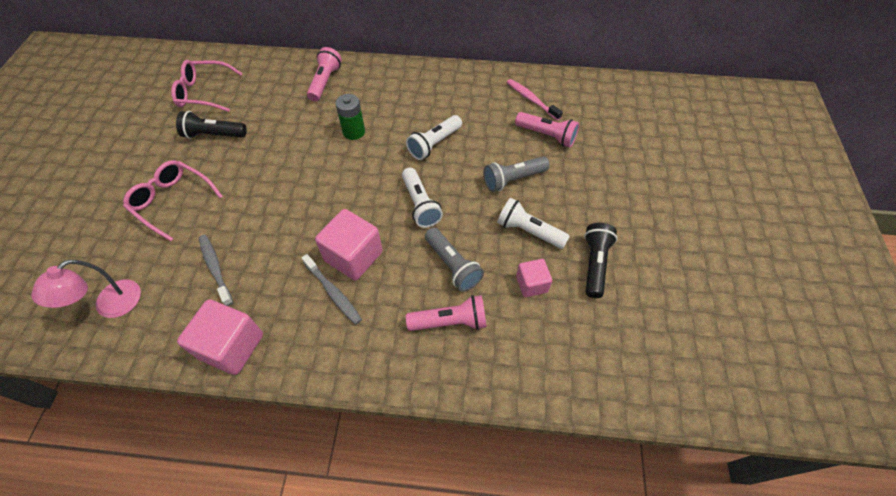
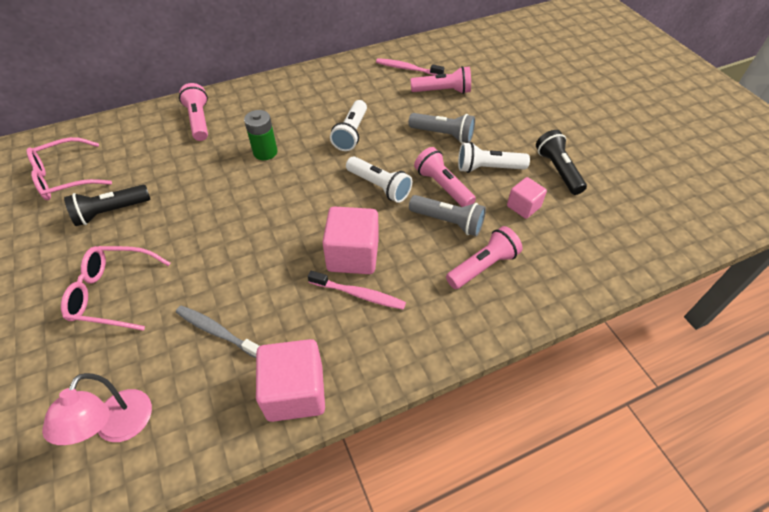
camera: 30 degrees left, 5 degrees down
(333, 292) = (358, 294): grey toothbrush -> pink toothbrush
(473, 230) = (442, 186): none -> pink flashlight
(513, 179) = (443, 134): grey flashlight -> grey flashlight turned 105 degrees counterclockwise

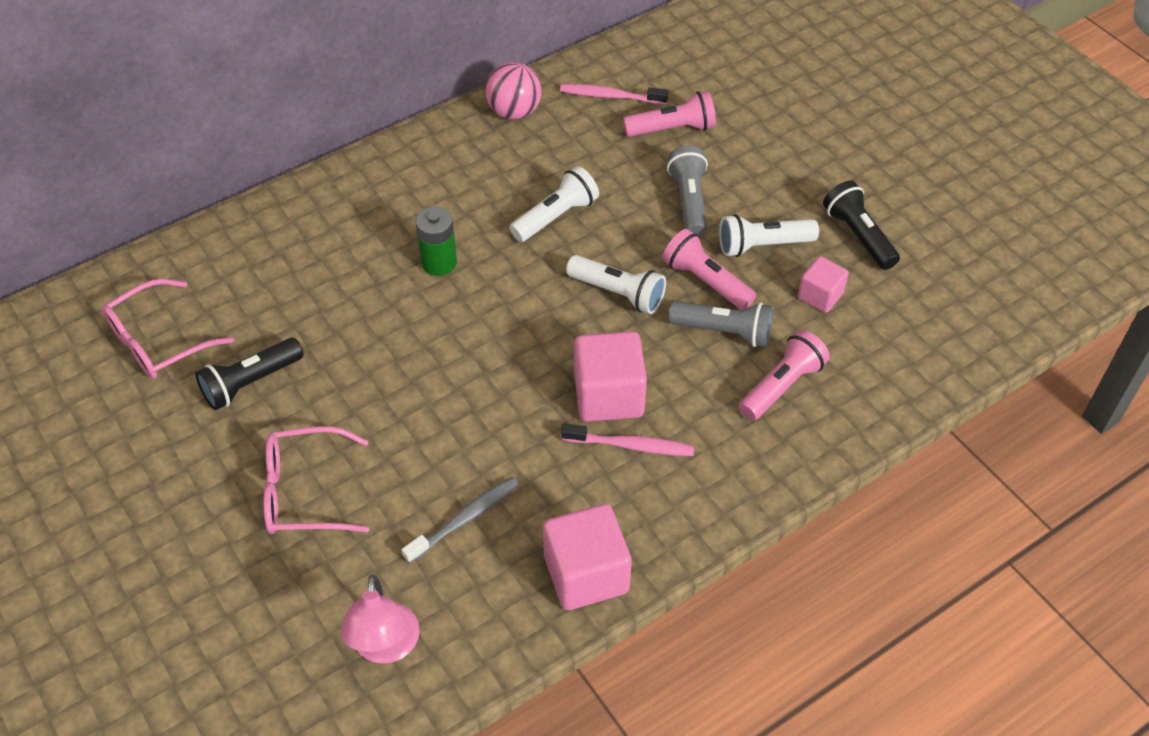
camera: 10 degrees left, 0 degrees up
(199, 121) = (320, 225): pink flashlight -> none
(217, 332) = (464, 519): grey toothbrush -> grey toothbrush turned 120 degrees clockwise
(344, 71) = (514, 112): none -> pink ball
(351, 133) = (556, 216): white flashlight -> white flashlight turned 135 degrees counterclockwise
(443, 134) = (689, 201): grey flashlight -> grey flashlight turned 105 degrees counterclockwise

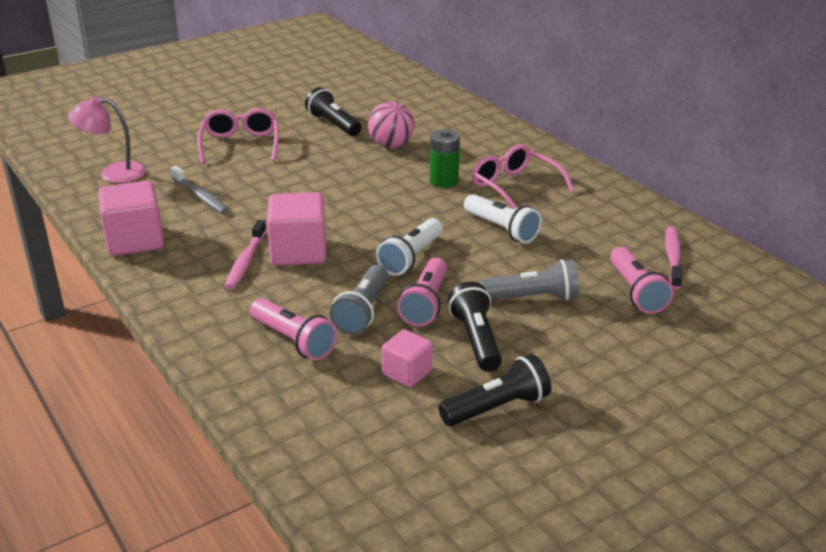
camera: 90 degrees right, 20 degrees down
(158, 341) = (371, 97): pink glasses -> pink glasses (514, 187)
(514, 112) = (631, 209): pink ball -> pink ball (391, 146)
(705, 281) = (426, 304): pink flashlight -> pink flashlight turned 150 degrees clockwise
(762, 245) = (476, 340): white flashlight -> black flashlight

